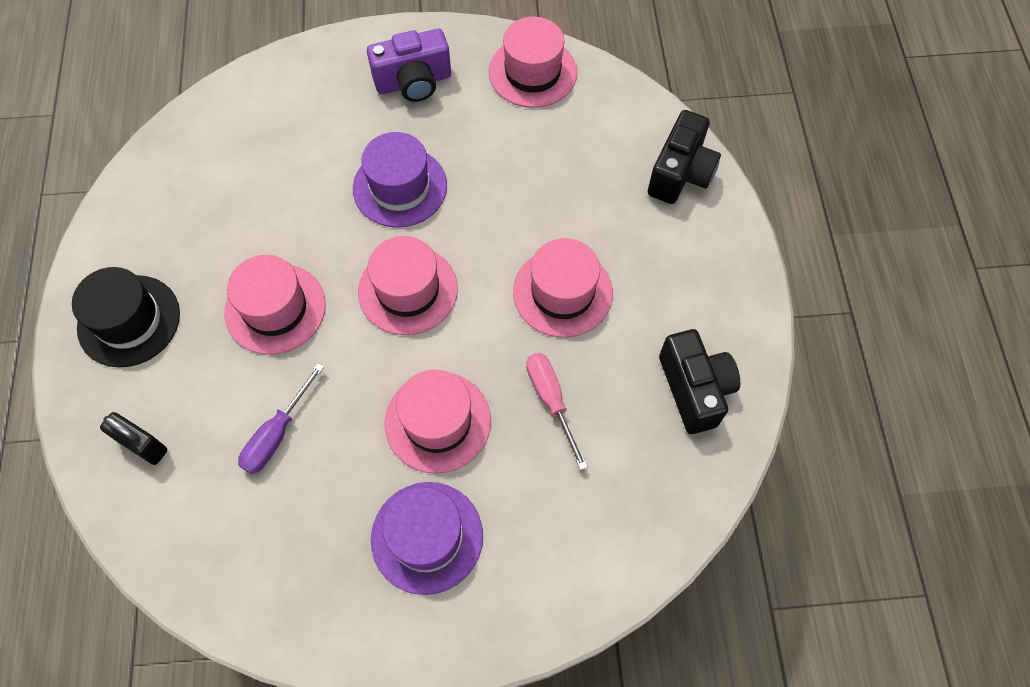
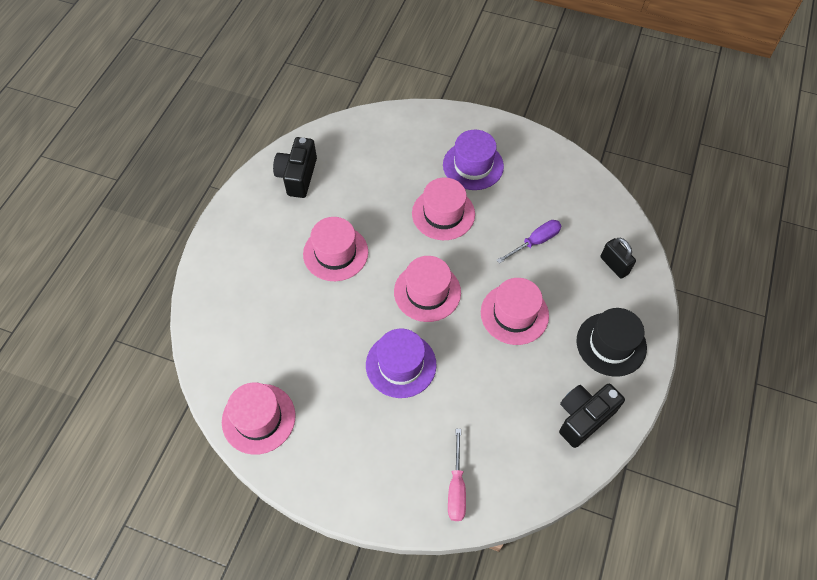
camera: 155 degrees left, 5 degrees down
(413, 82) = (350, 450): purple camera -> none
(551, 401) = (377, 200): pink screwdriver -> pink screwdriver (456, 487)
(680, 173) = (214, 296): black camera -> black camera (583, 417)

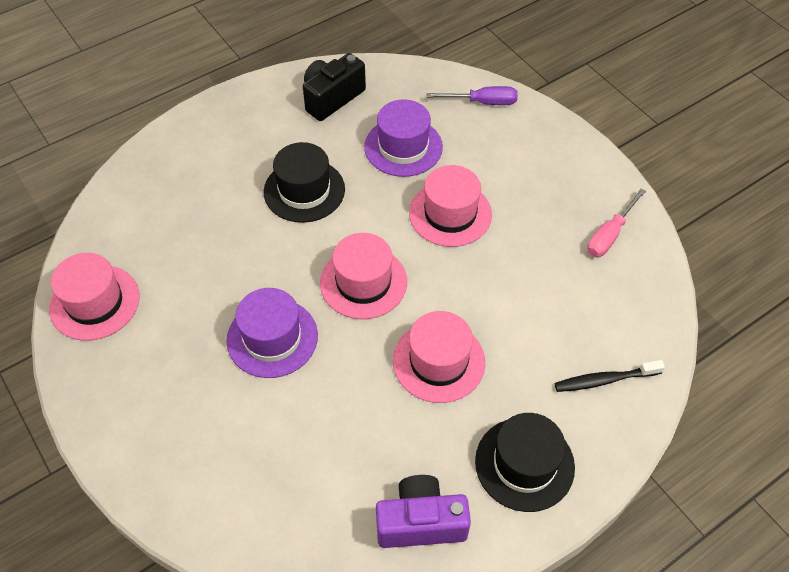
camera: 35 degrees right, 5 degrees down
(335, 253) = (304, 190): pink hat -> black hat
(456, 487) = (219, 499): pink screwdriver -> pink screwdriver (610, 235)
(473, 165) = (527, 182): purple hat -> purple hat (403, 147)
(535, 242) = (529, 300): purple screwdriver -> purple screwdriver (482, 102)
(583, 417) = (421, 522): black camera -> purple camera
(614, 265) = (604, 380): black padlock -> black toothbrush

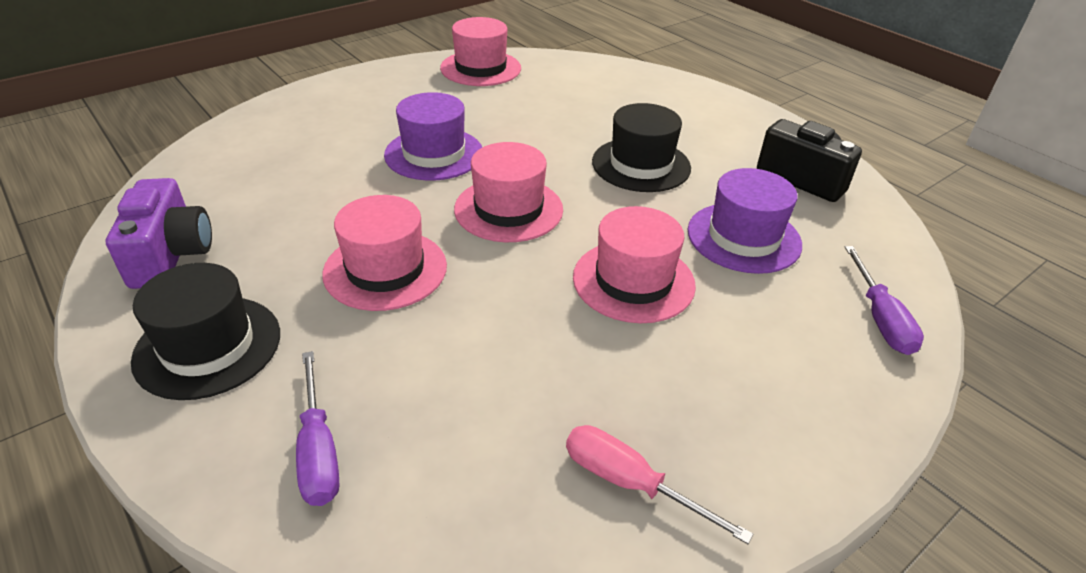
camera: 85 degrees right, 15 degrees down
(604, 380) = (318, 450): black toothbrush -> purple screwdriver

